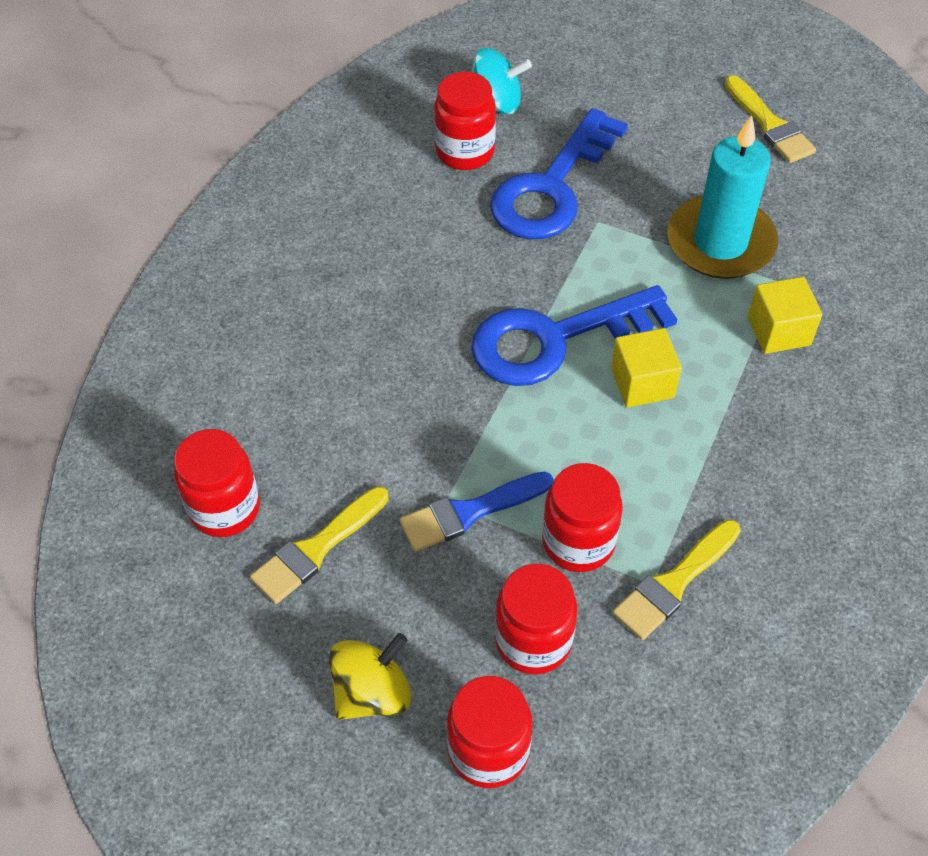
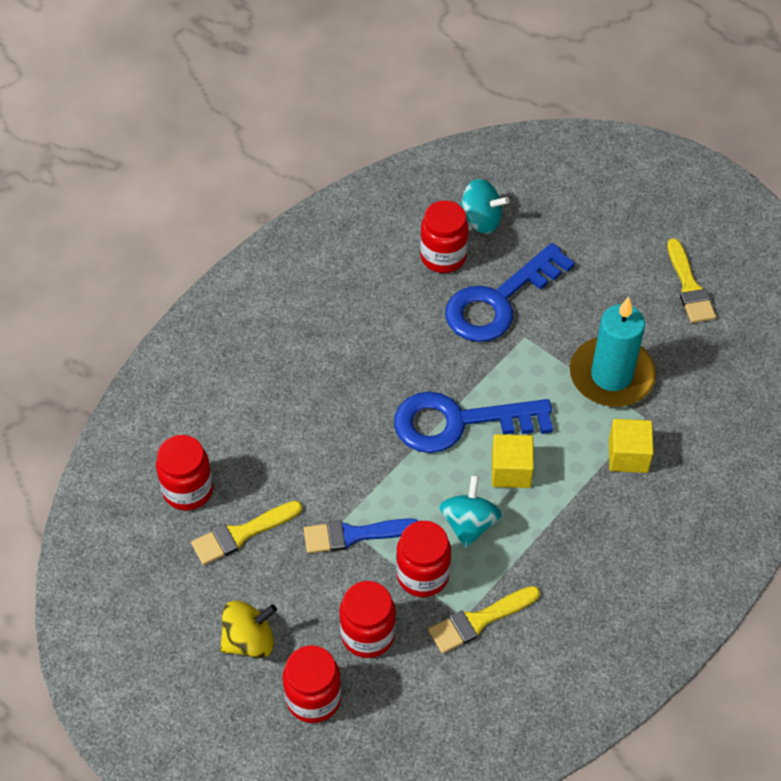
camera: 15 degrees right, 0 degrees up
(614, 461) = (469, 524): none -> turquoise spinning top

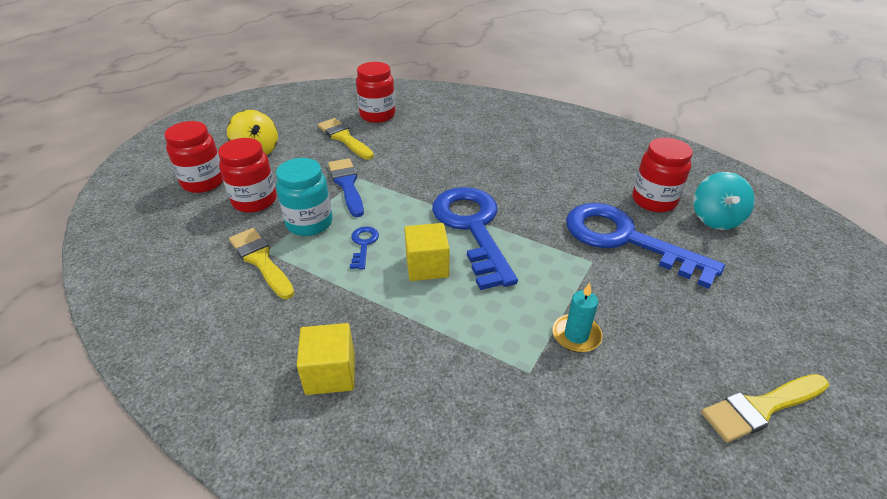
camera: 80 degrees right, 15 degrees down
(422, 575) = (309, 223): red jar -> turquoise jar
(469, 524) = (363, 244): turquoise spinning top -> blue key
(611, 375) = (576, 335): turquoise candle -> turquoise candle, size x0.48
(628, 456) = (469, 359): yellow cube -> yellow cube (330, 373)

